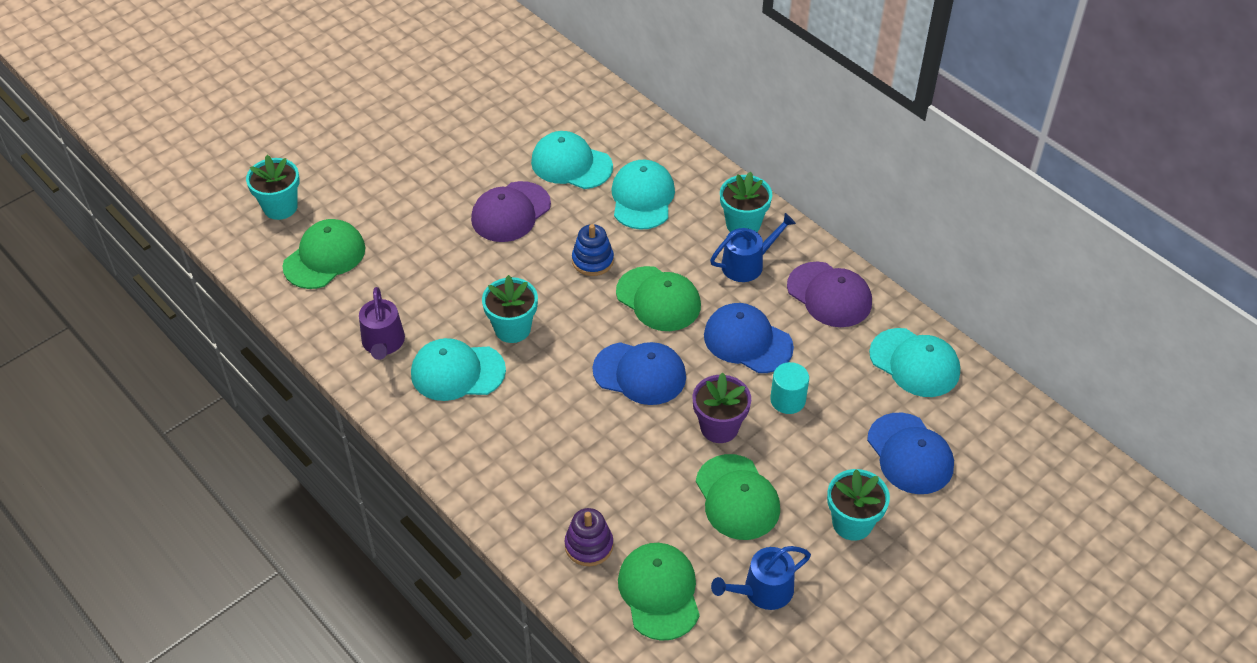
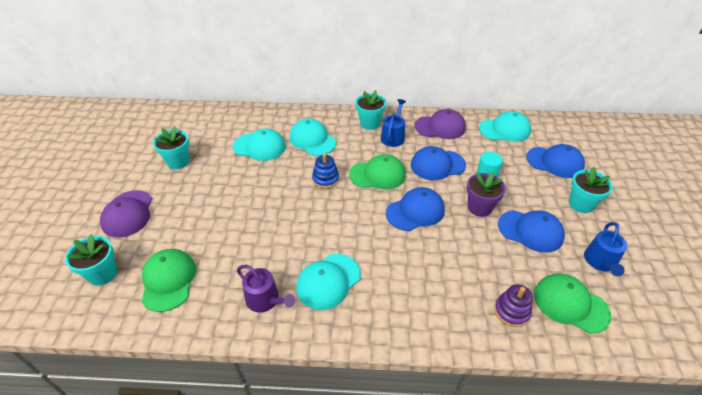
camera: 45 degrees left, 5 degrees down
(510, 212) = (255, 185): purple cap -> purple cap (128, 214)
(512, 328) = (328, 237): turquoise flower pot -> turquoise flower pot (178, 162)
(571, 164) = (259, 146): turquoise cap -> turquoise cap turned 150 degrees counterclockwise
(737, 497) = (530, 231): green cap -> blue cap

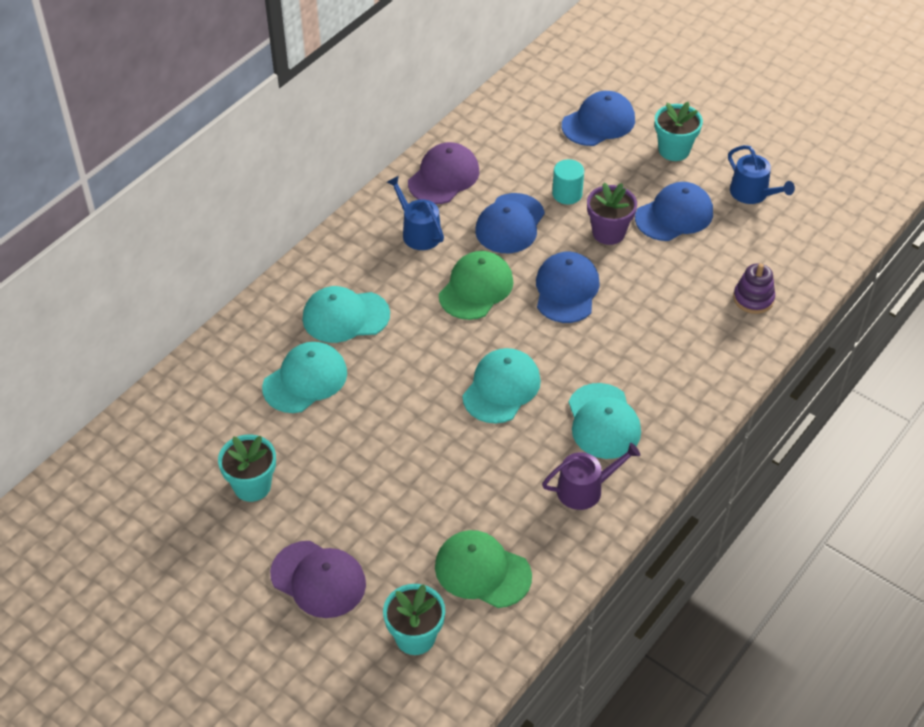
camera: 55 degrees left, 5 degrees up
(325, 179) = (438, 342): blue stacking toy -> none
(370, 123) = (368, 240): turquoise flower pot -> none
(504, 130) = (506, 123): turquoise cap -> turquoise cap (501, 388)
(570, 304) = (778, 251): green cap -> none

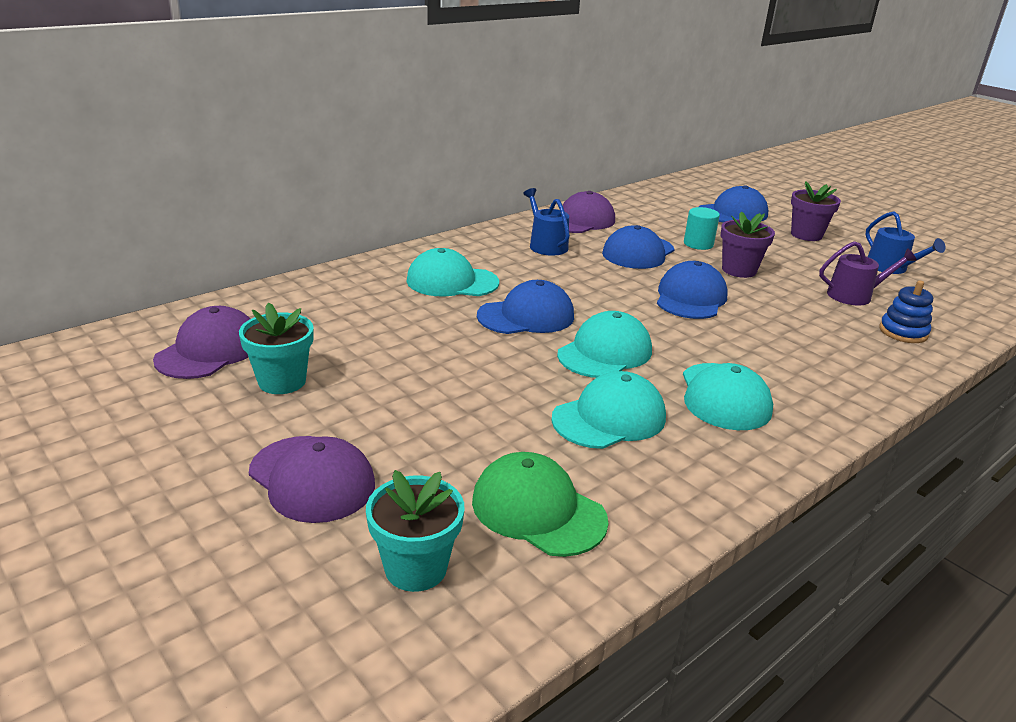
camera: 10 degrees right, 20 degrees down
(176, 463) = (209, 350): none -> purple cap
(305, 380) = (388, 315): turquoise cap -> turquoise cap (609, 418)
(476, 288) = (594, 283): green cap -> none
(585, 489) = (695, 452): purple watering can -> purple watering can (854, 295)
(674, 150) = (806, 235): turquoise flower pot -> purple flower pot
(674, 215) = (808, 269): blue cap -> blue cap (526, 316)
(753, 298) = (903, 332): purple stacking toy -> blue stacking toy

